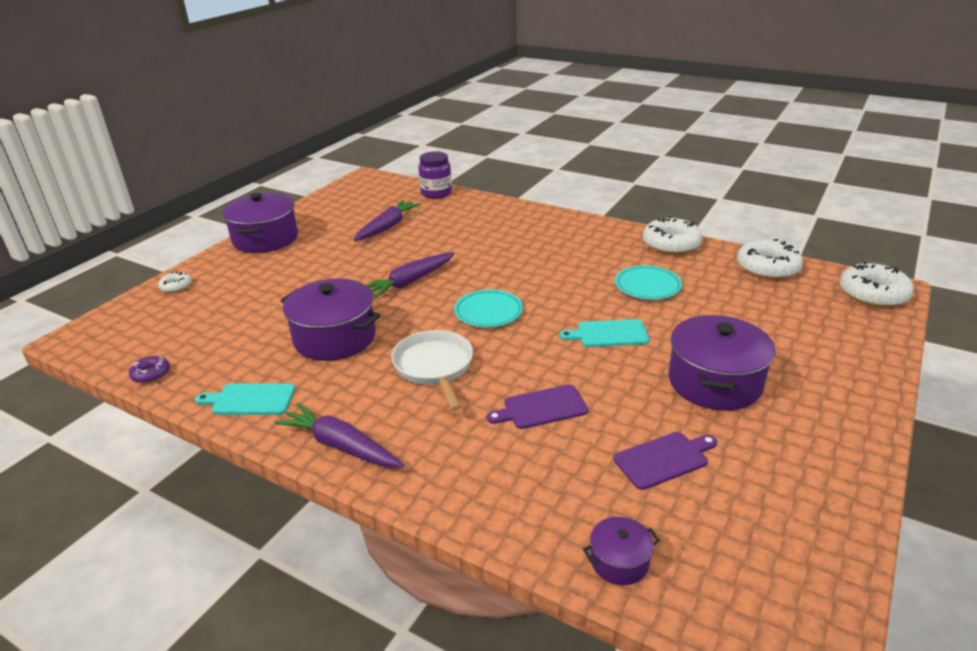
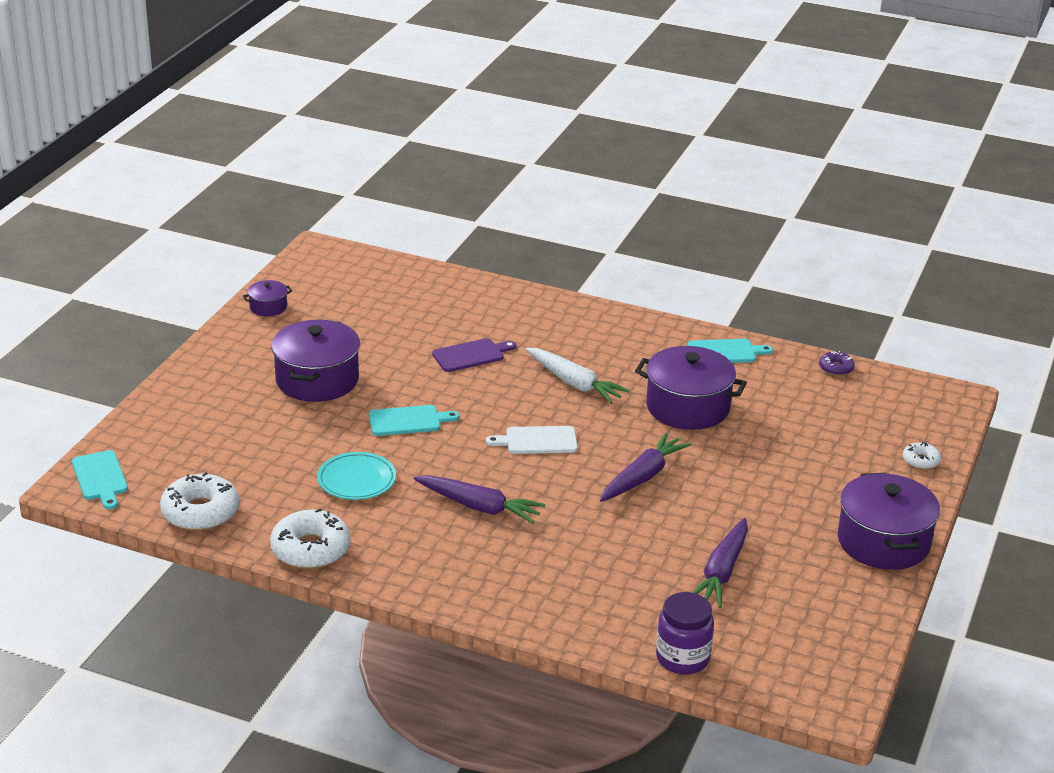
camera: 170 degrees right, 0 degrees up
(340, 446) = (625, 325): purple carrot -> purple carrot (479, 507)
(434, 367) = (574, 383): white pan -> white carrot
(488, 312) = (537, 441): turquoise plate -> white cutting board
(619, 561) = (415, 277): purple pot -> purple pot (268, 307)
(664, 459) = (376, 326): purple cutting board -> none
(873, 294) = (100, 478): white donut -> turquoise cutting board

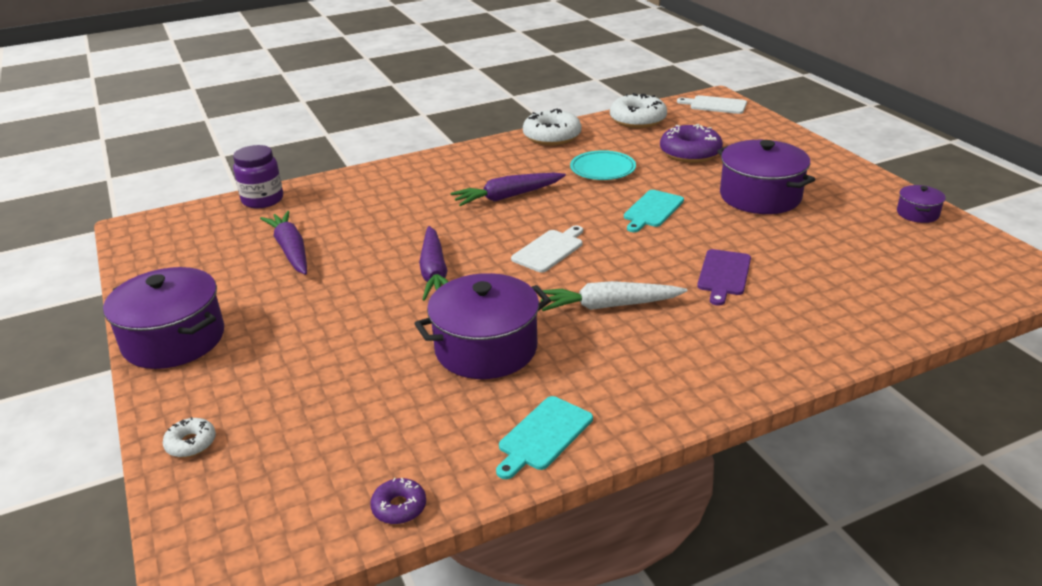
camera: 135 degrees right, 0 degrees up
(100, 478) = (715, 105): turquoise cutting board -> white cutting board
(259, 446) = (690, 153): none -> purple donut

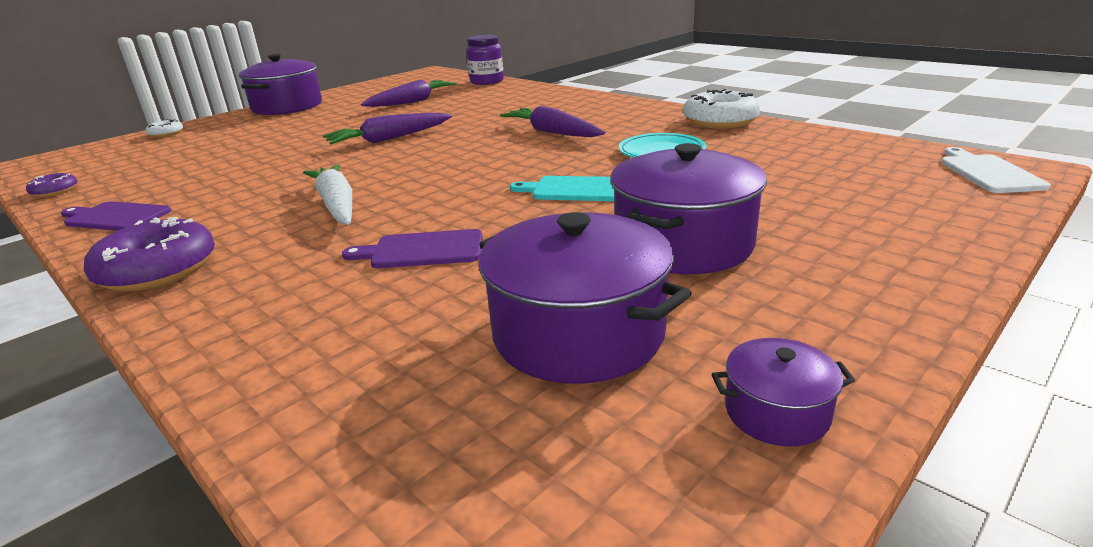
camera: 70 degrees right, 5 degrees down
(486, 348) = (261, 175): purple pot -> purple pot (578, 333)
(543, 435) = (115, 217): turquoise cutting board -> purple cutting board
(549, 250) = (448, 164): white cutting board -> none
(637, 120) = (838, 143): white donut -> none
(690, 153) = (776, 183): purple donut -> purple donut (158, 270)

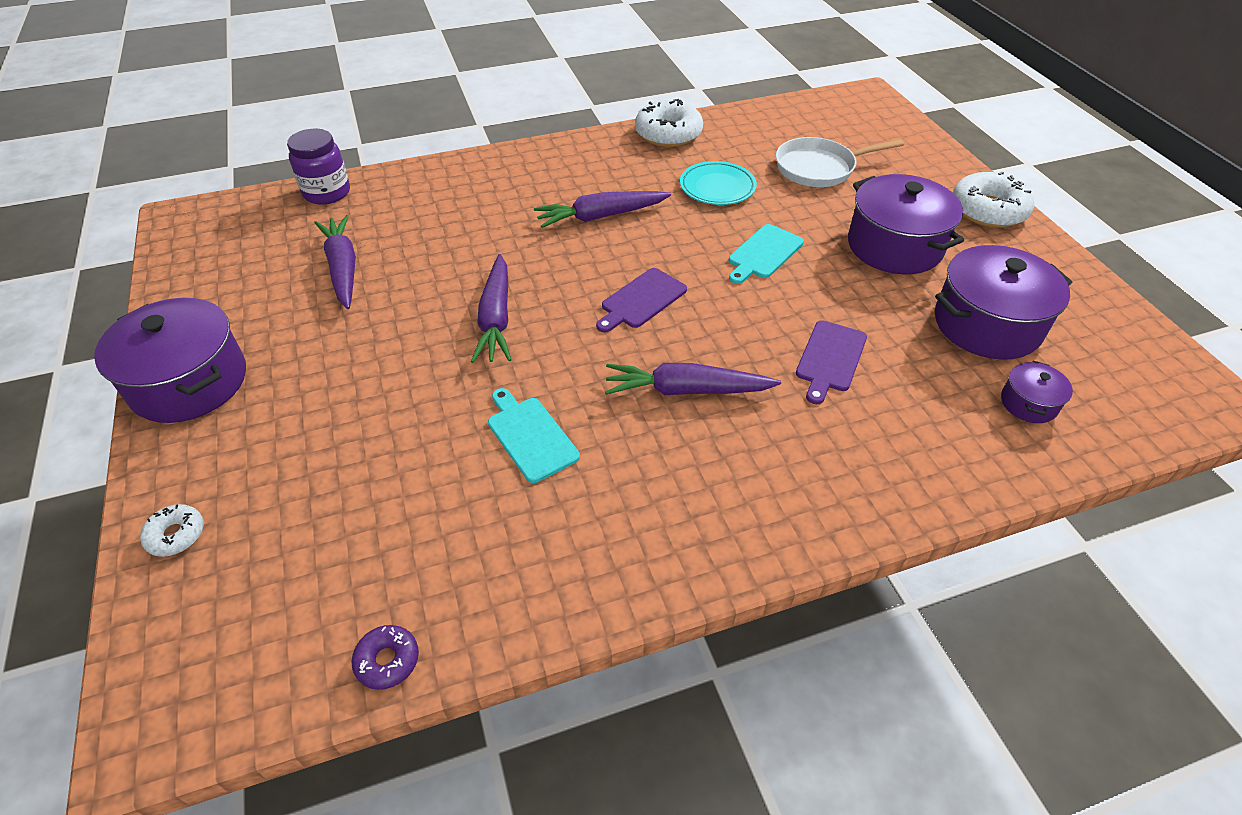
camera: 65 degrees left, 20 degrees up
(115, 217) = (573, 575): purple cutting board -> purple cutting board (641, 300)
(158, 270) = (766, 528): purple donut -> none
(262, 175) = (530, 436): none -> turquoise cutting board
(337, 205) = (686, 390): white carrot -> purple carrot
(776, 412) = (1080, 292): purple pot -> purple pot (1028, 403)
(783, 179) = (819, 168): none -> white pan
(888, 289) = (988, 210): none -> white donut
(988, 172) = (866, 106): white cutting board -> none

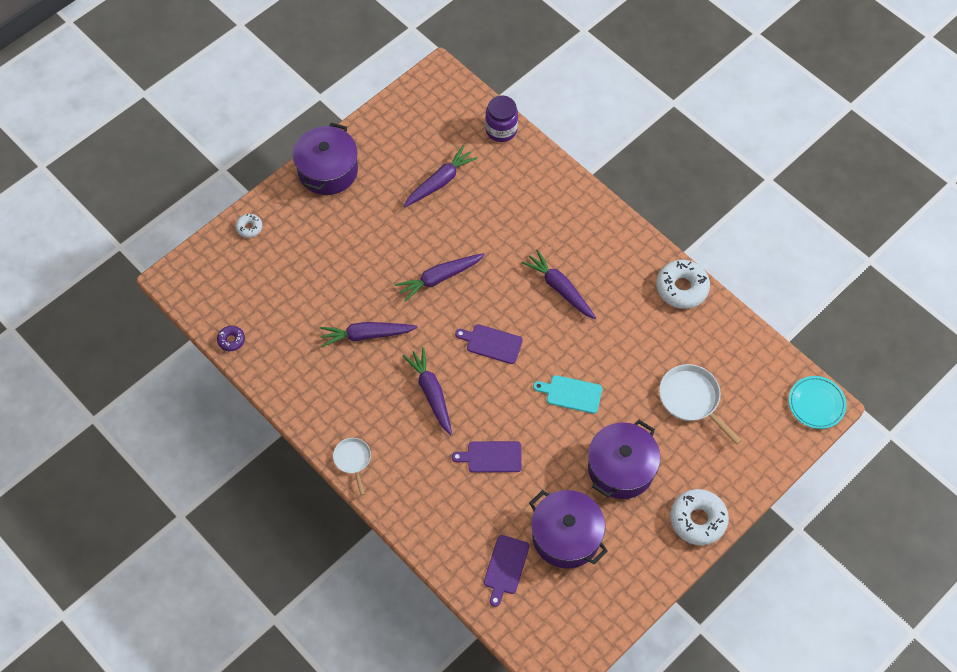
camera: 65 degrees right, 15 degrees up
(530, 436) = (366, 335): turquoise cutting board -> purple carrot
(717, 187) = (630, 343): turquoise plate -> turquoise plate (816, 404)
(764, 538) = (353, 460): none -> white pan
(1028, 403) = (505, 567): purple pot -> purple cutting board

